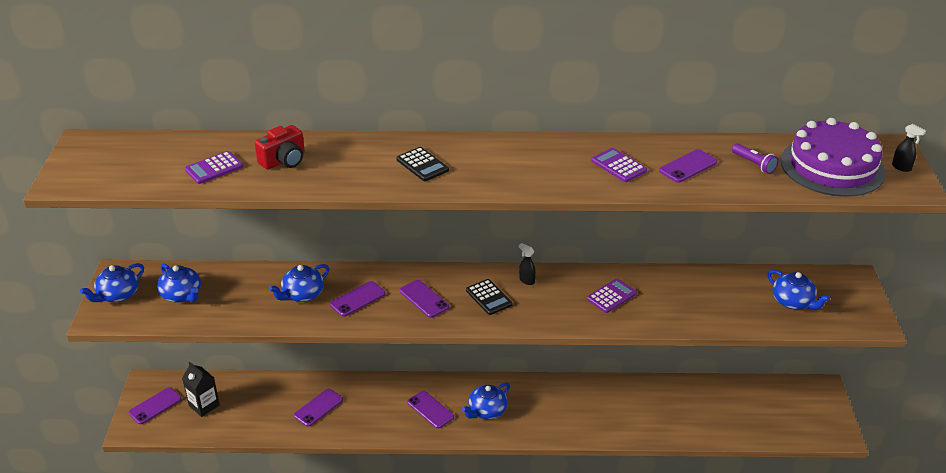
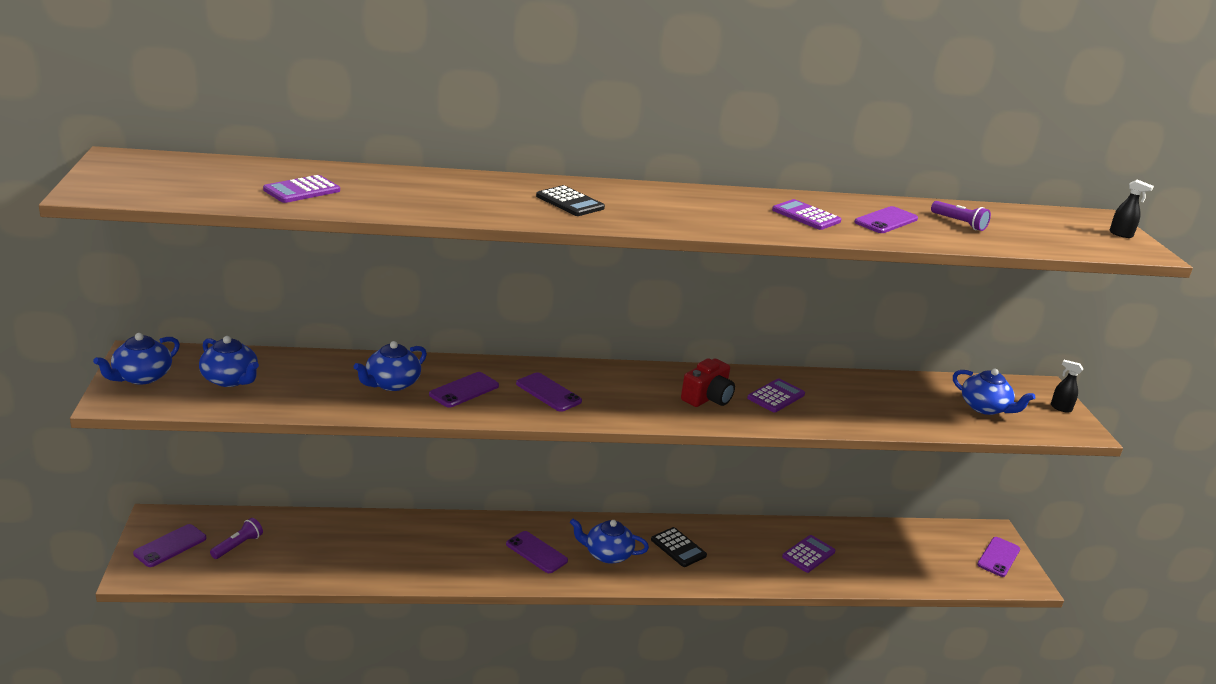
camera: 10 degrees left, 10 degrees down
(204, 405) = (238, 546): black carton -> purple flashlight
(284, 160) = (392, 189): red camera -> red camera (707, 398)
(318, 407) = (391, 549): purple phone -> purple phone (998, 557)
(486, 411) = (607, 554): blue teapot -> blue teapot turned 60 degrees clockwise
(489, 297) = (628, 393): black calculator -> black calculator (678, 548)
(526, 280) = (670, 378): black spray bottle -> black spray bottle (1060, 408)
(653, 410) = (808, 554): none -> purple calculator
(832, 167) = (1046, 230): purple cake -> none

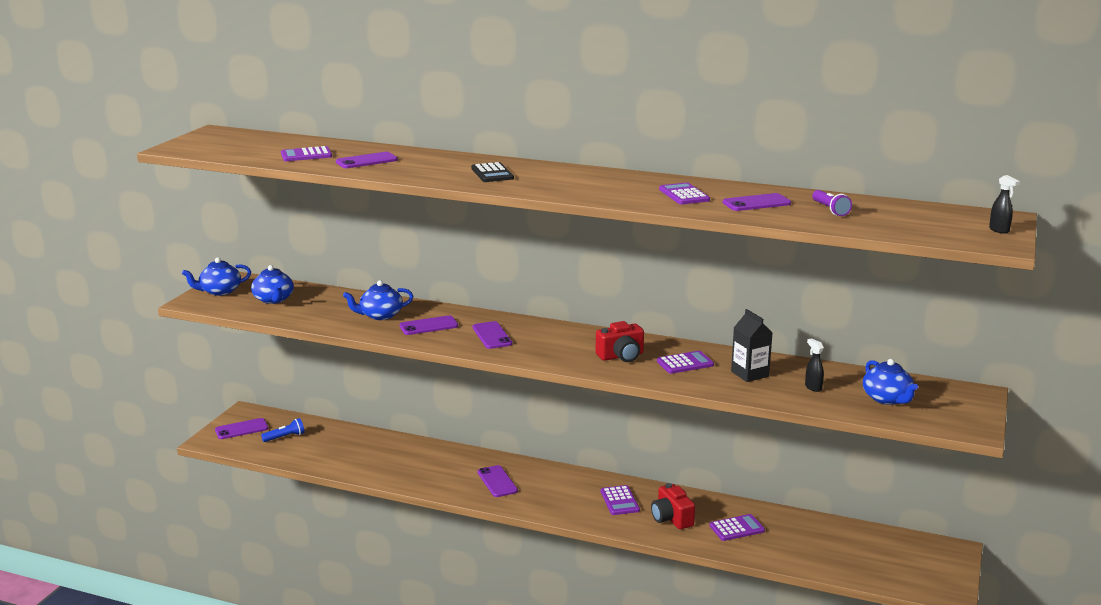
camera: 30 degrees right, 5 degrees down
(238, 546) = (285, 437): purple flashlight -> blue flashlight
(607, 554) = (554, 494): blue teapot -> none
(678, 548) = (619, 501): black calculator -> purple calculator
(742, 557) = (671, 518): none -> red camera
(846, 399) = (750, 374): none -> black carton
(998, 557) = (936, 568): purple phone -> purple phone (366, 161)
(1060, 408) = (973, 410): black spray bottle -> black spray bottle (813, 387)

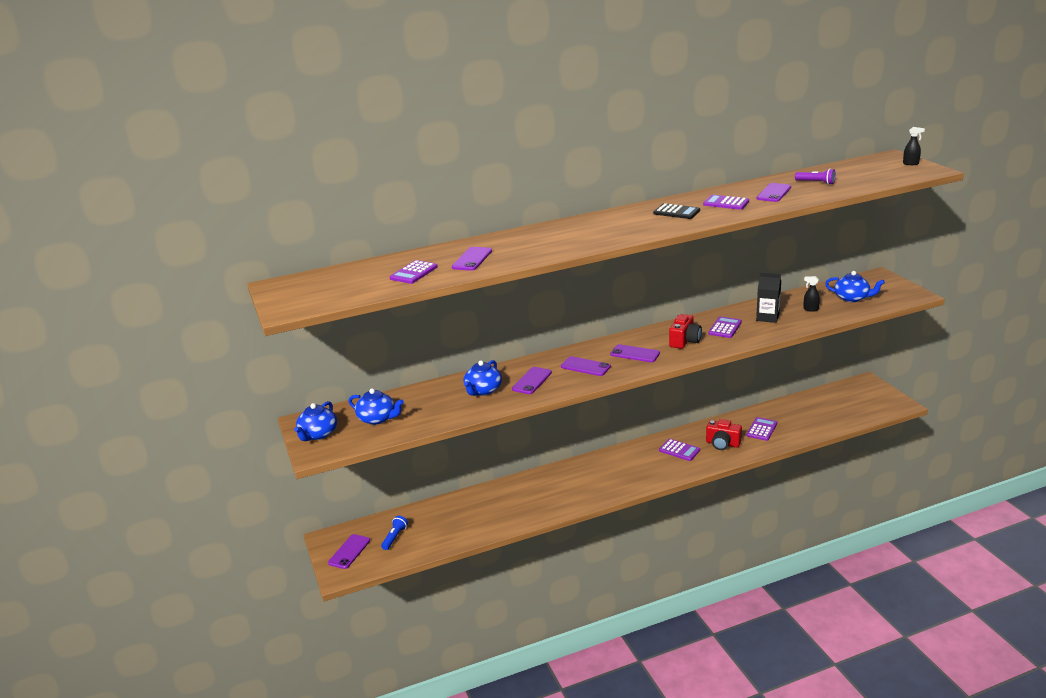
camera: 40 degrees left, 5 degrees up
(492, 173) = (581, 234): black calculator -> black calculator (676, 212)
(497, 481) = (592, 481): purple phone -> purple phone (635, 354)

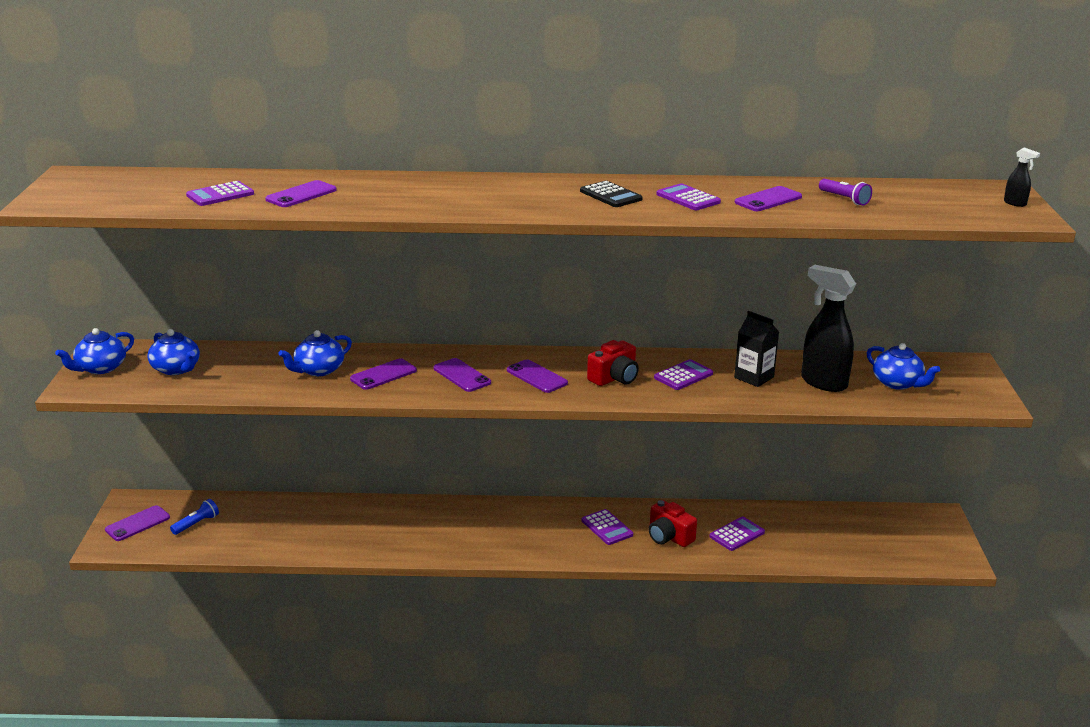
camera: 20 degrees right, 0 degrees up
(810, 309) = (823, 382): black spray bottle -> black spray bottle, size x2.32

